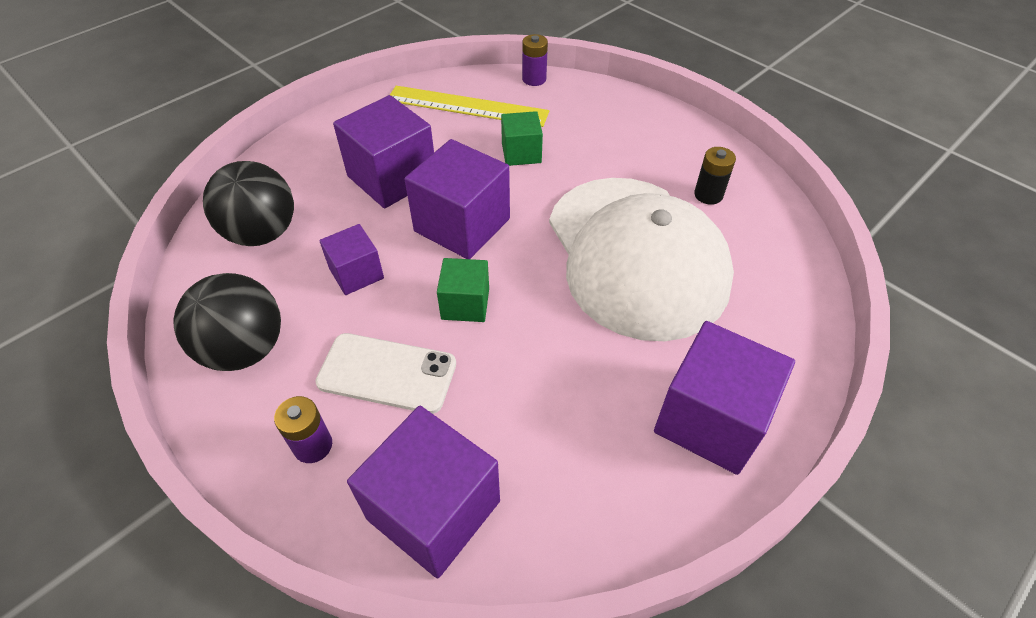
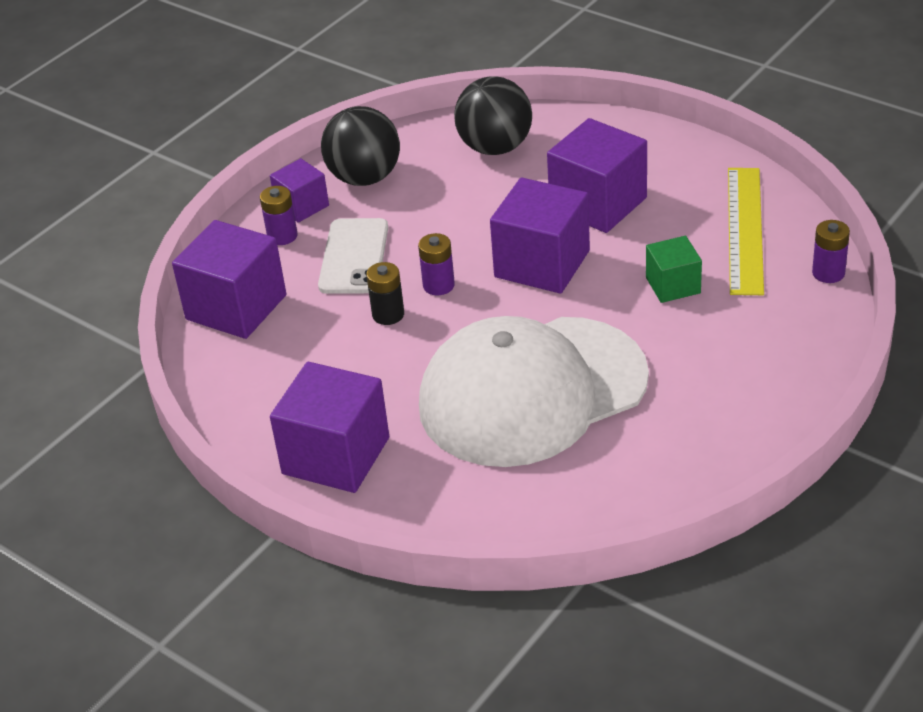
camera: 85 degrees right, 10 degrees down
(356, 273) = (460, 213): purple cube -> purple cube (302, 206)
(465, 304) = (438, 285): green cube -> purple battery
(708, 195) = (651, 444): black battery -> black battery (388, 314)

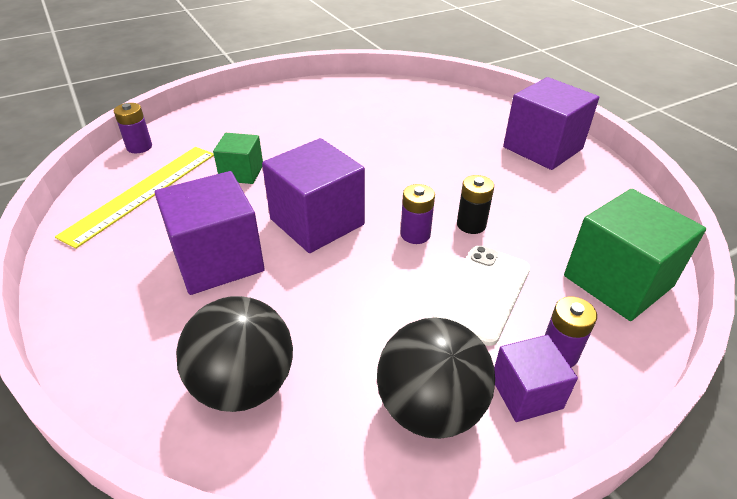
camera: 160 degrees left, 0 degrees up
(236, 307) = (618, 281): purple cube -> green cube
(532, 391) = (394, 143): white cap -> none

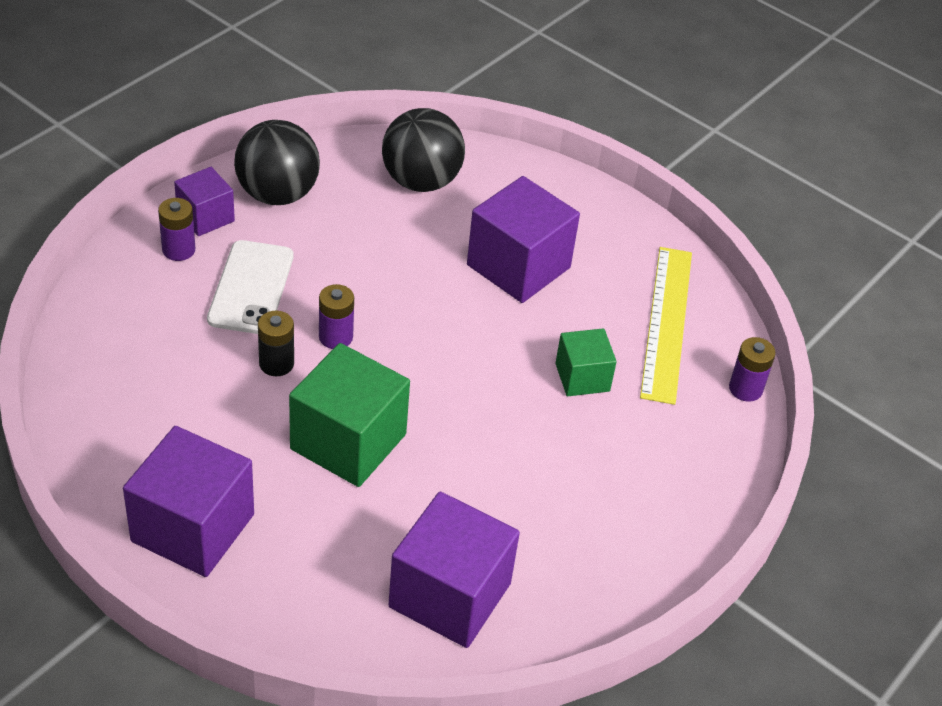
camera: 155 degrees right, 5 degrees up
(317, 222) = (449, 329): purple cube -> purple cube (450, 595)
(618, 281) = (115, 328): green cube -> green cube (348, 441)

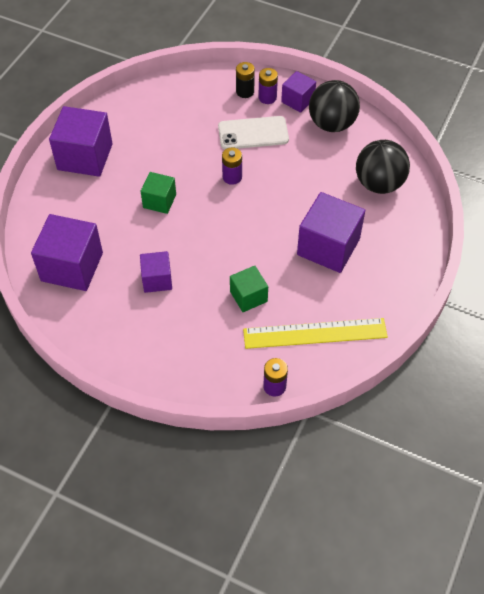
camera: 80 degrees right, 10 degrees up
(276, 364) = (202, 158): black battery -> black battery (245, 91)
(348, 441) = (159, 201): green cube -> green cube, size x0.57
(516, 481) = (157, 280): none -> purple cube

